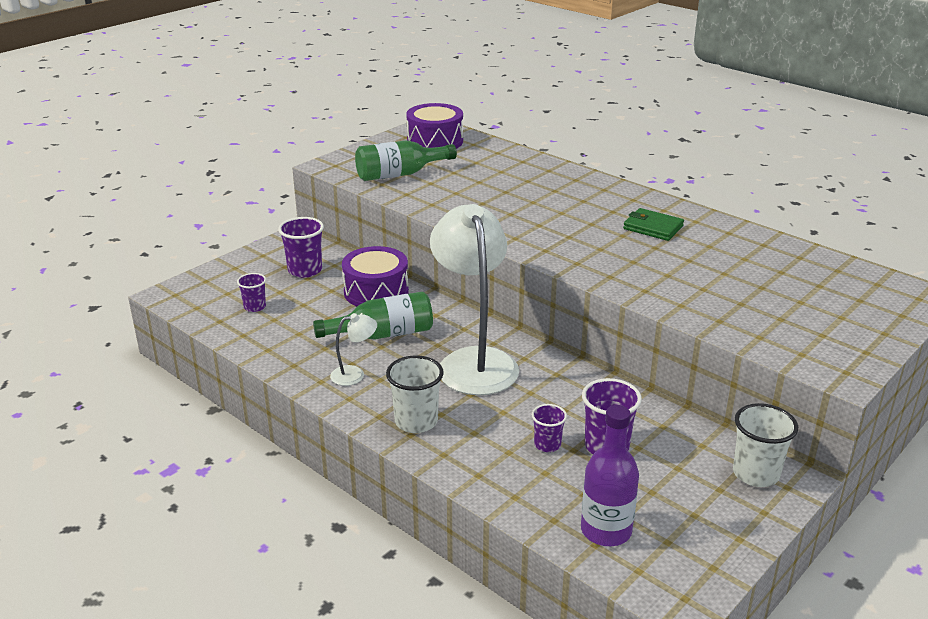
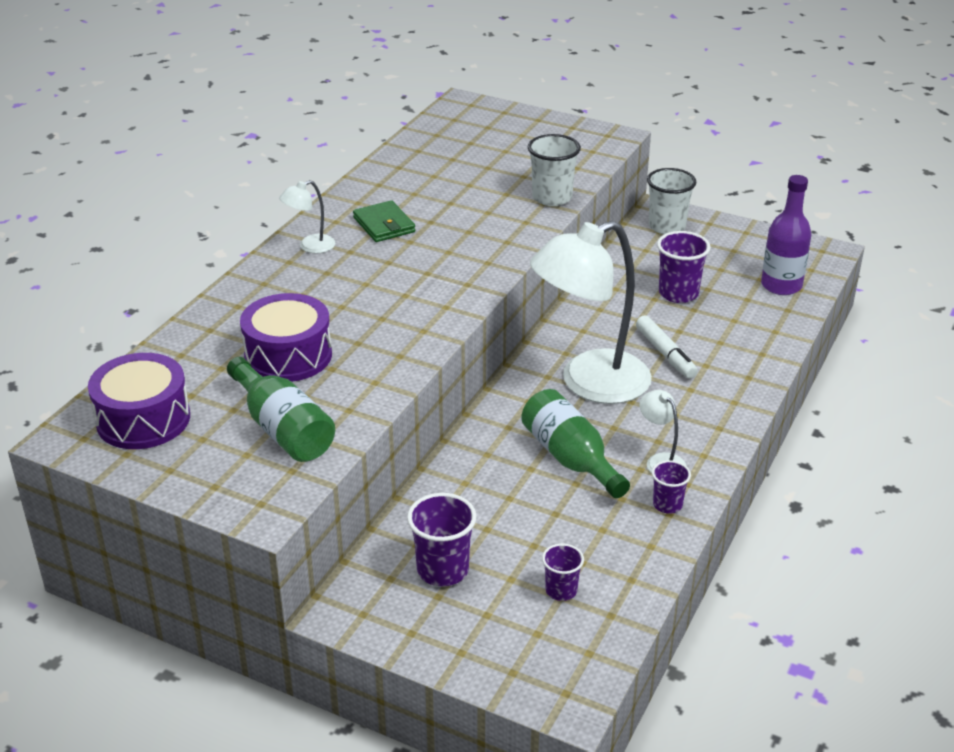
camera: 105 degrees left, 5 degrees up
(376, 292) = (475, 486): purple drum -> purple drum (288, 355)
(416, 421) = (713, 402): white cup -> white cup (552, 198)
(501, 412) = (665, 354): none -> white marker
(547, 445) = (696, 323): purple cup -> purple cup (667, 505)
(624, 198) = (310, 246): none -> white lamp
(653, 227) = (384, 225): green wallet -> green wallet turned 45 degrees counterclockwise

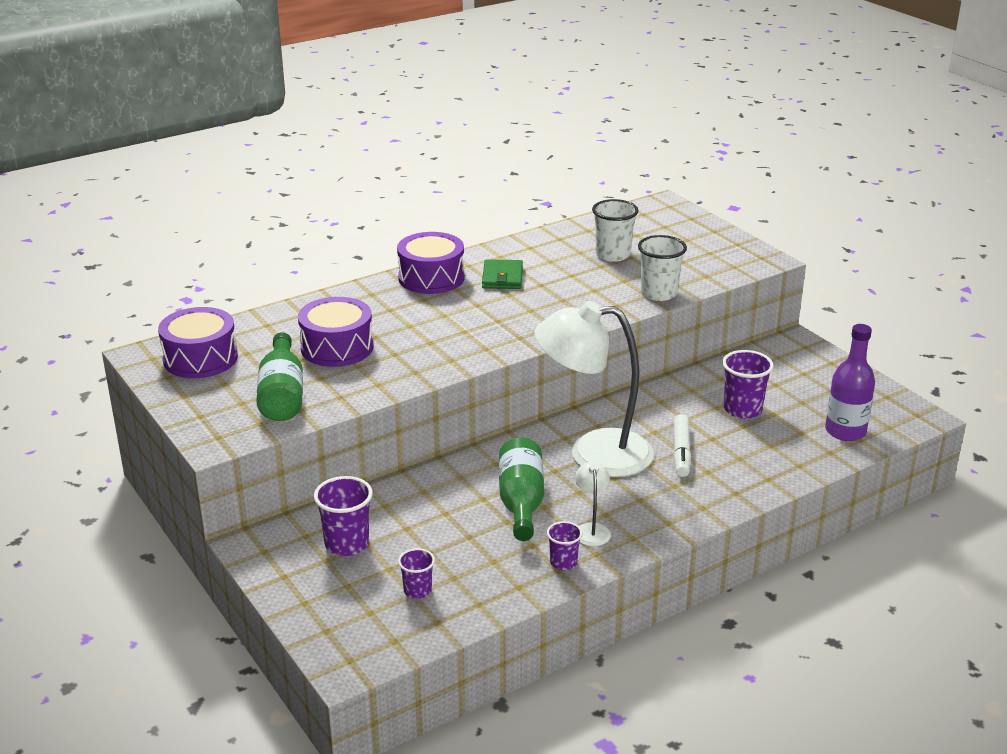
camera: 30 degrees right, 5 degrees down
(310, 246) = (431, 278): white lamp -> purple drum
(667, 226) = (788, 354): white cup -> white cup (613, 254)

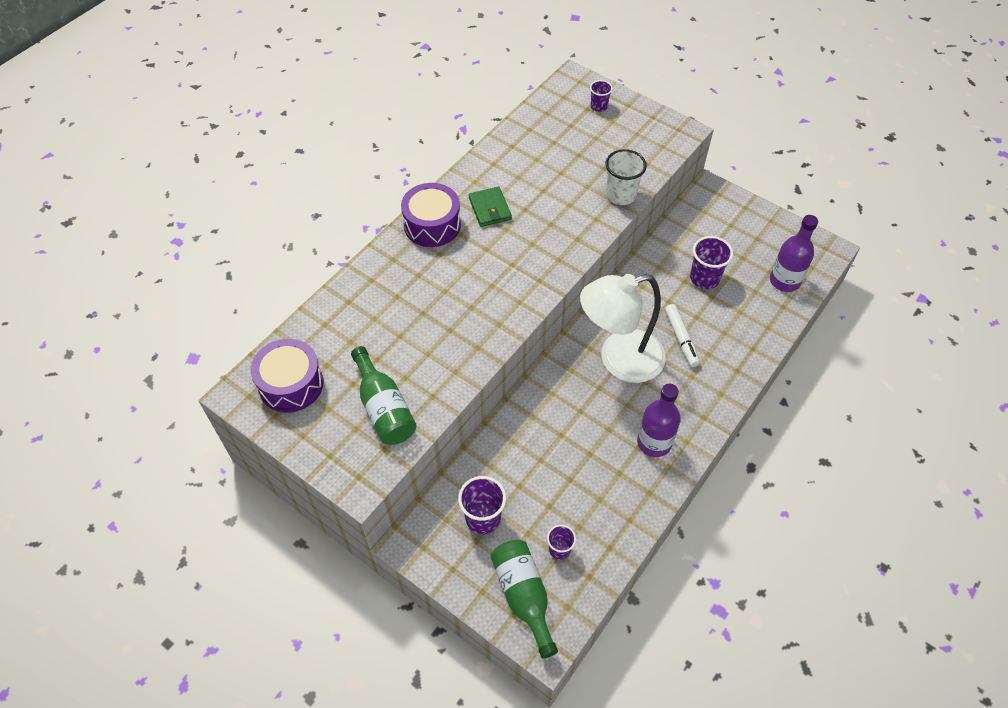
camera: 20 degrees left, 25 degrees up
(337, 347) = (399, 336): purple drum -> none
(521, 502) = (591, 430): green bottle -> green bottle (523, 596)
(563, 563) = (650, 484): purple cup -> purple cup (599, 107)
(591, 529) = (654, 442): white lamp -> purple bottle
(613, 254) = (563, 156): white cup -> none

